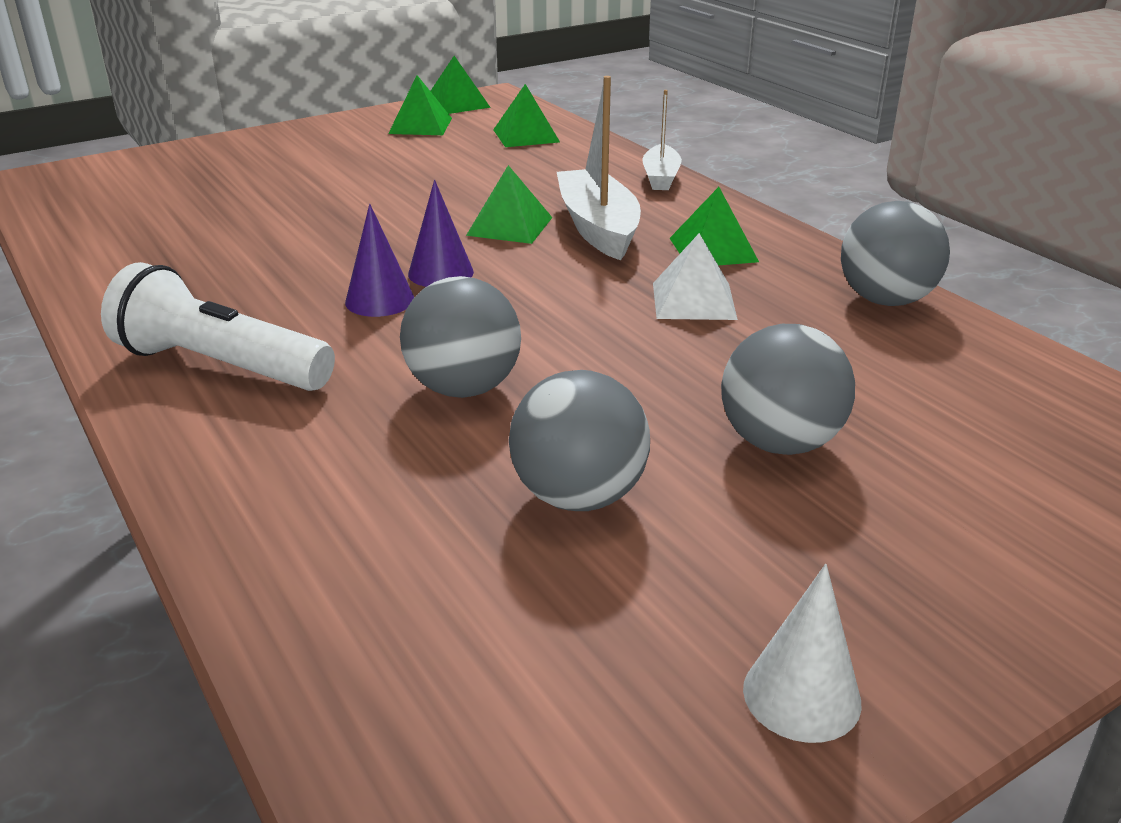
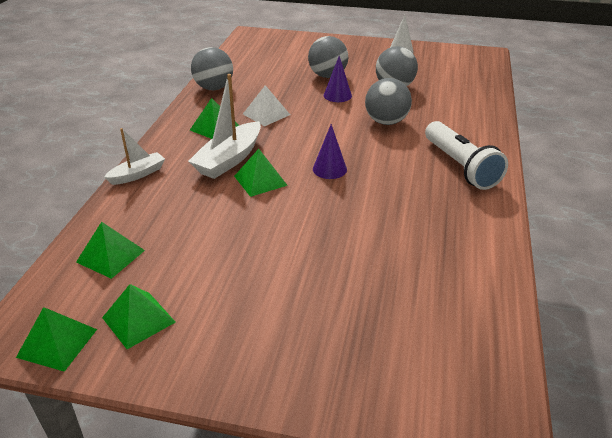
camera: 135 degrees left, 5 degrees up
(379, 300) = (371, 167): purple cone -> purple cone (337, 95)

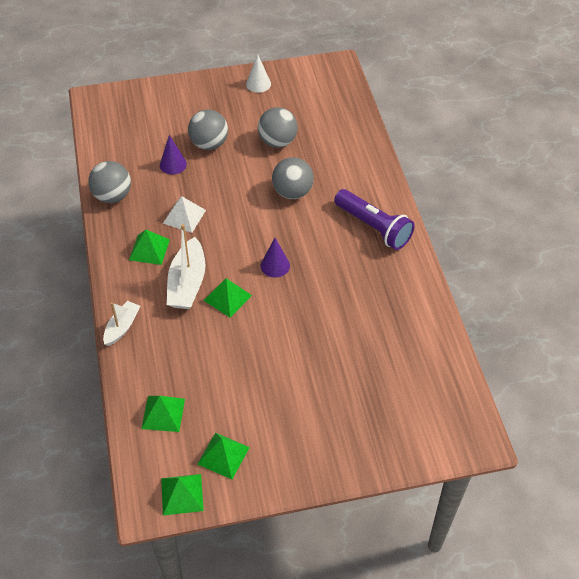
camera: 25 degrees left, 15 degrees up
(337, 95) = (233, 170): purple cone -> purple cone (173, 164)
(460, 166) = (373, 227): white flashlight -> purple flashlight

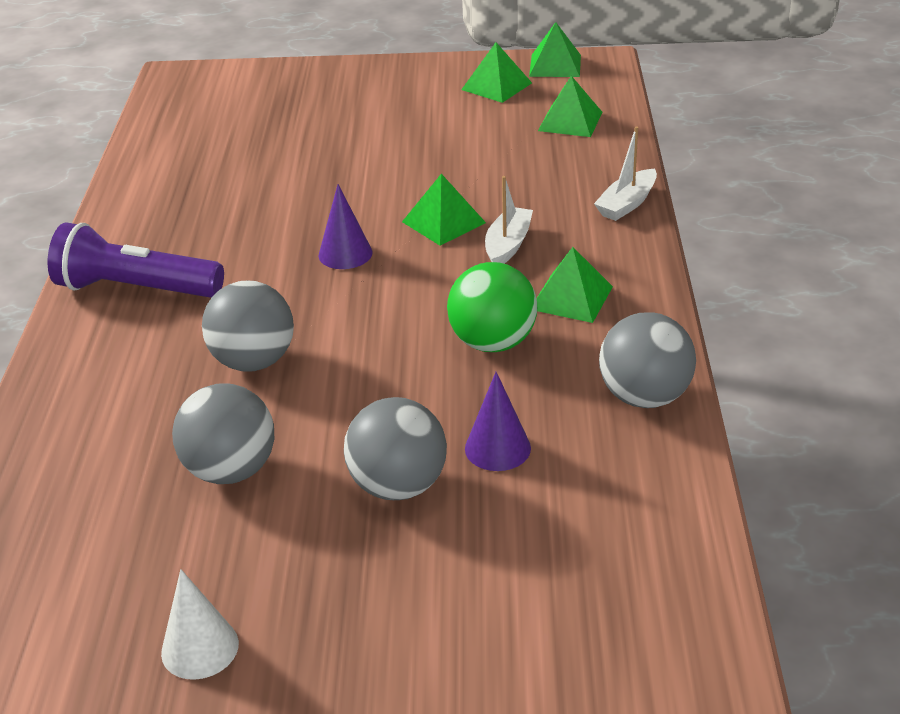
camera: 165 degrees left, 15 degrees down
(184, 216) = (493, 343): white pyramid -> green ball
(187, 283) = (508, 245): white boat -> white boat, size x0.61
(373, 227) = (136, 289): purple flashlight -> purple flashlight turned 45 degrees counterclockwise

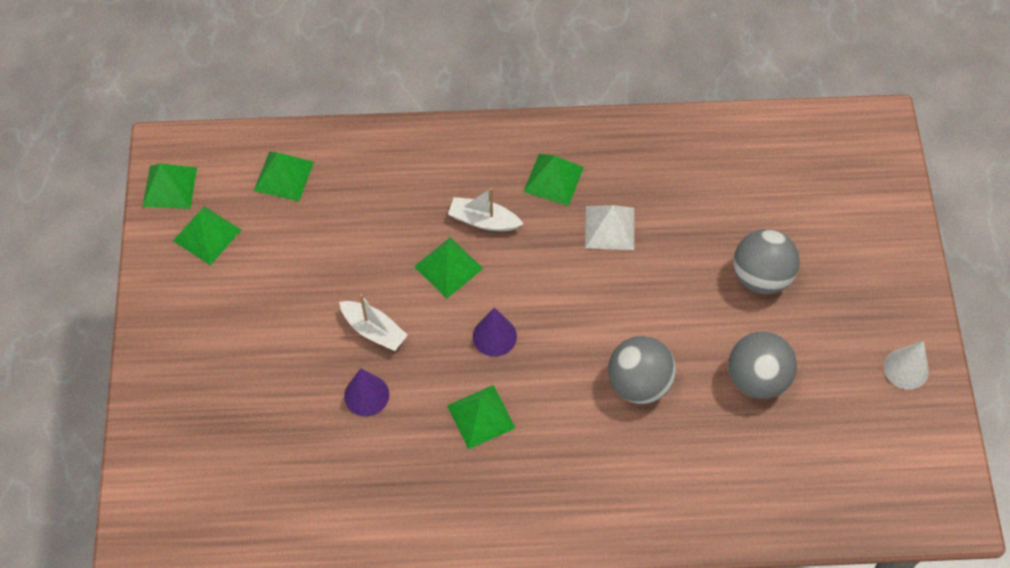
camera: 95 degrees left, 25 degrees up
(136, 289) = (546, 491): purple flashlight -> none
(244, 245) = (481, 416): none -> green pyramid
(493, 343) = (609, 228): green ball -> white pyramid
(497, 448) = (720, 222): purple cone -> purple cone (366, 395)
(627, 204) = (425, 139): white boat -> white boat (374, 330)
(644, 397) = (663, 140): grey ball -> none

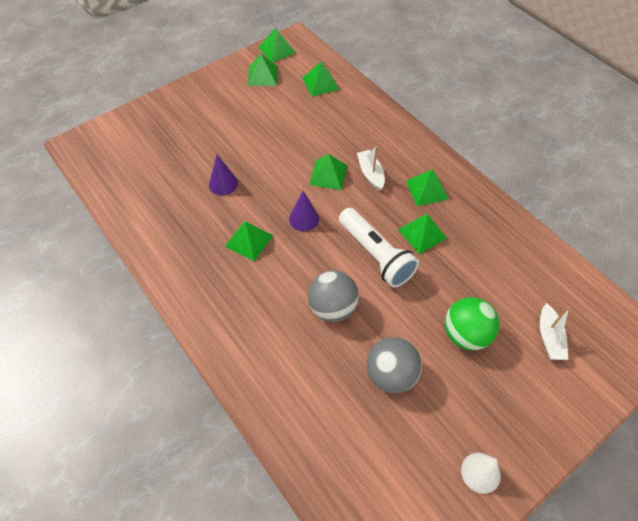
camera: 55 degrees right, 5 degrees down
(374, 330) = (264, 165): white boat -> white boat (549, 337)
(602, 294) = (375, 255): none -> white flashlight
(609, 228) = (422, 233): white pyramid -> green pyramid
(761, 276) = (465, 334): grey ball -> green ball

